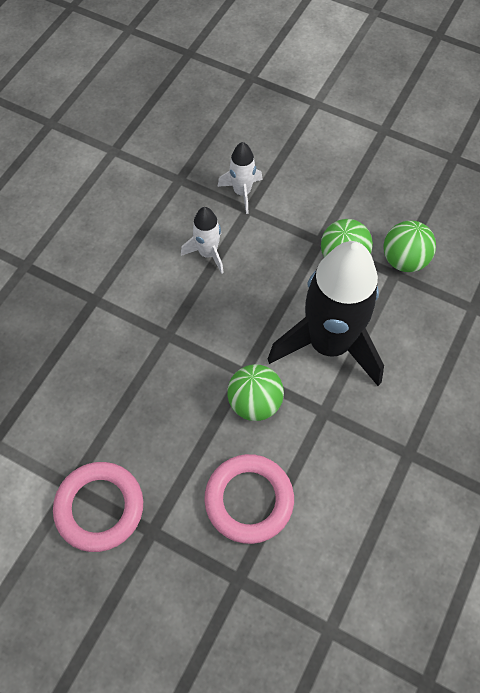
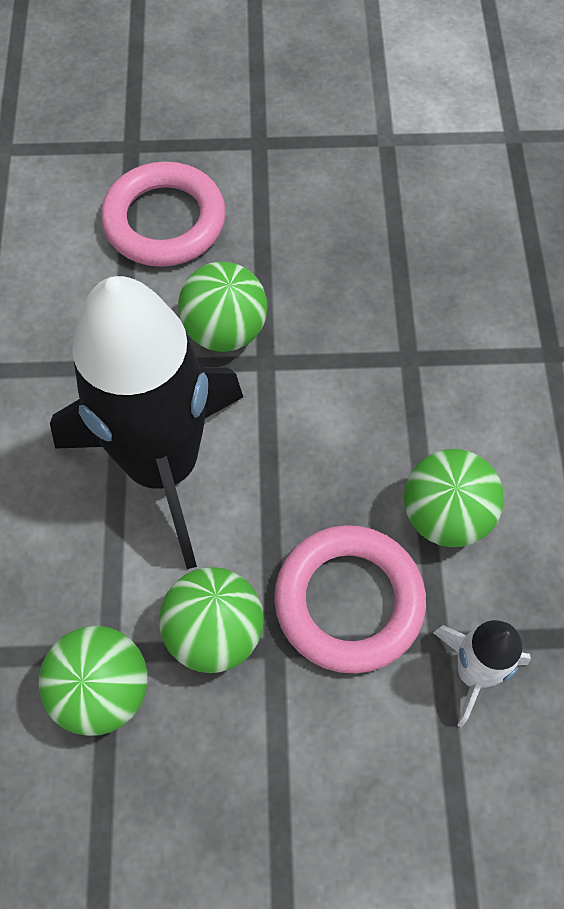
camera: 150 degrees right, 0 degrees up
(99, 507) = (335, 135): pink ring -> pink ring (349, 601)
(207, 253) = (445, 516): white rocket -> green ball

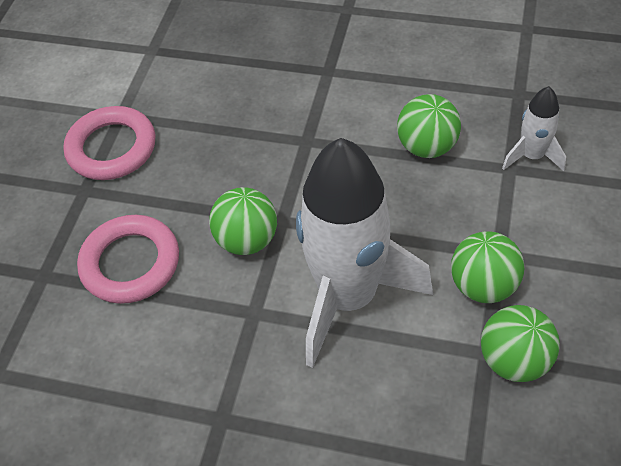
camera: 70 degrees left, 10 degrees down
(163, 466) = (348, 297): black rocket -> white rocket
(349, 601) = (475, 208): pink ring -> pink ring (112, 148)

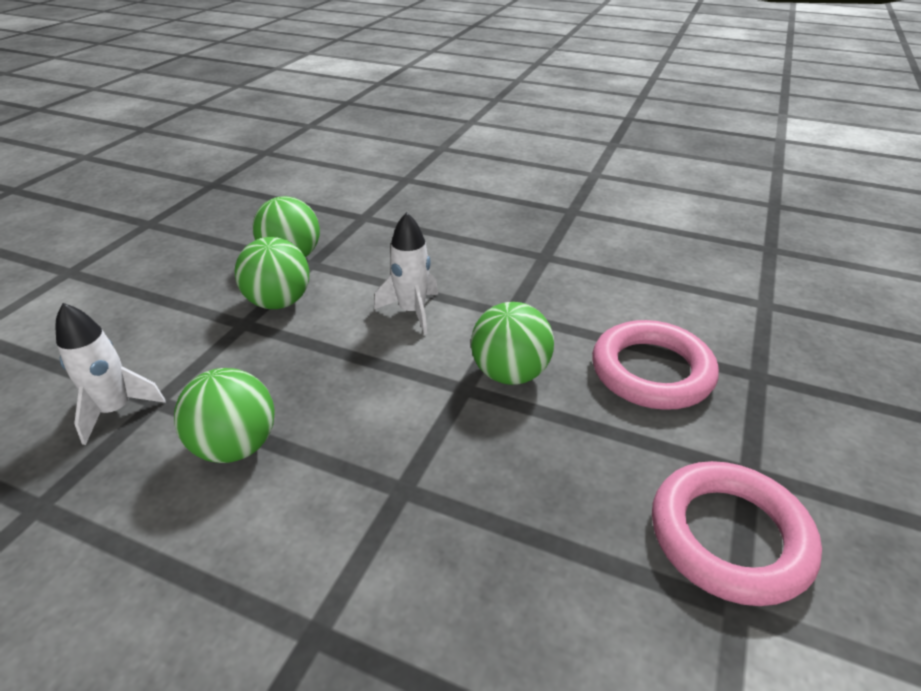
camera: 175 degrees left, 15 degrees down
(348, 297) = (412, 311): white rocket -> white rocket, size x0.45

